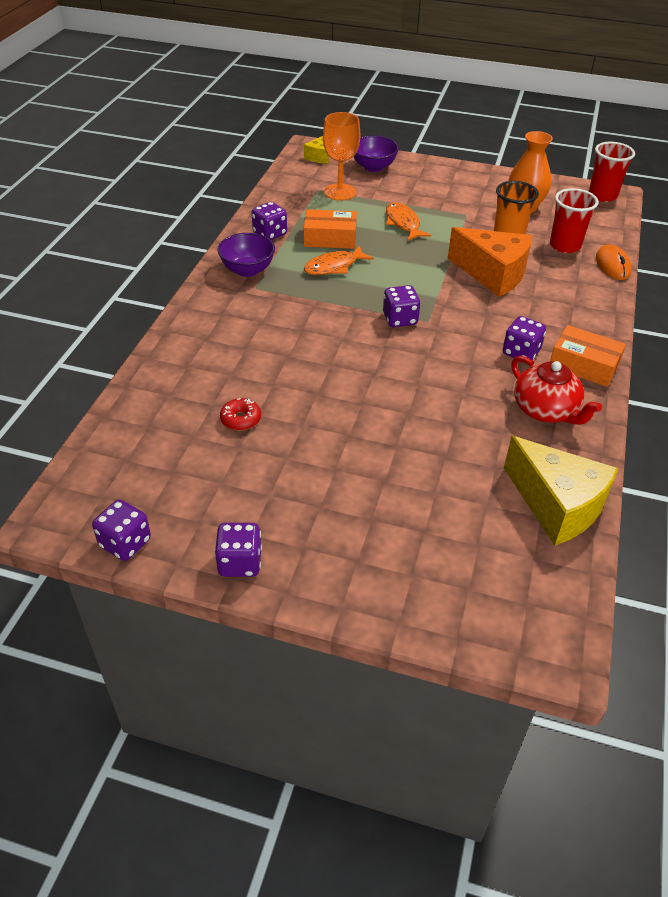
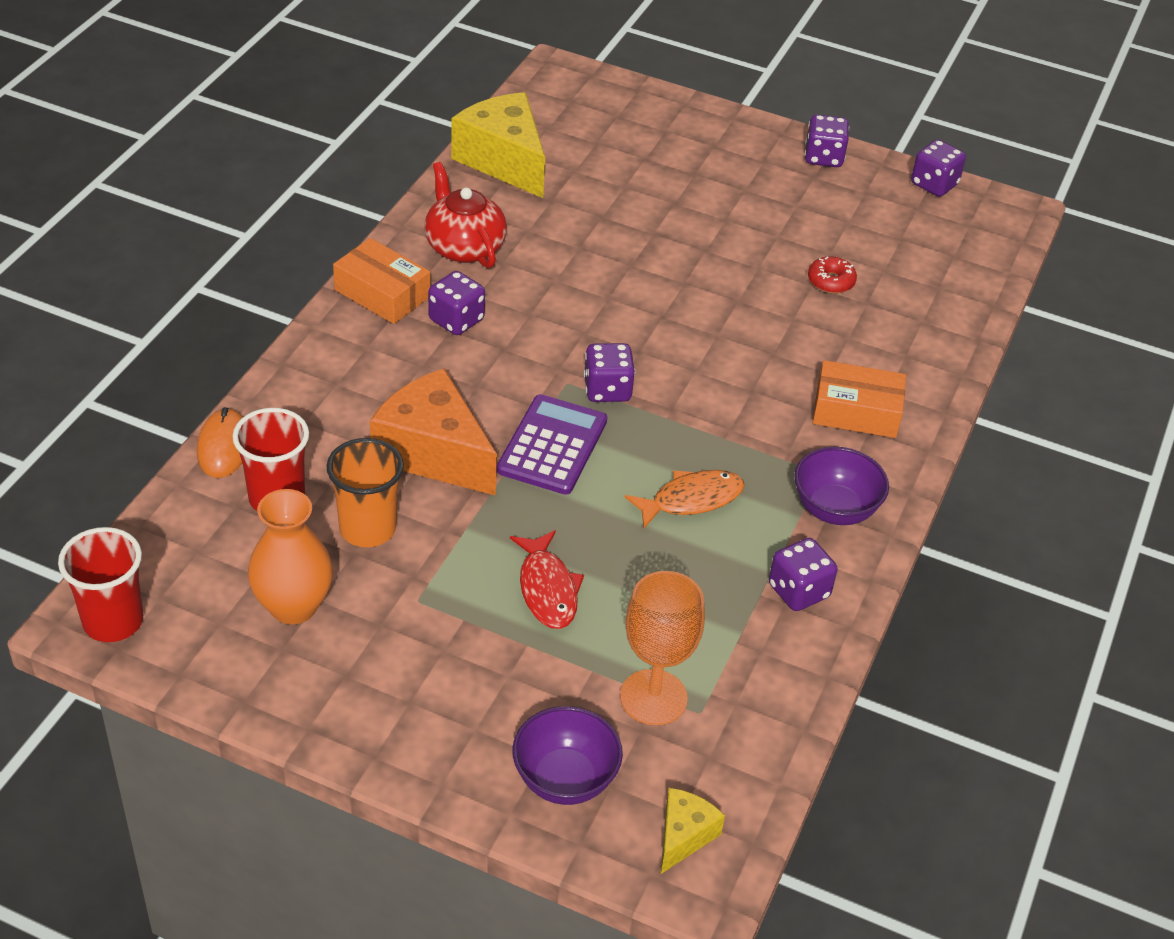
camera: 175 degrees left, 0 degrees up
(330, 238) = (690, 566): orange box -> orange box (856, 411)
(403, 223) = (547, 589): orange fish -> red fish
(424, 285) = (552, 445): none -> purple calculator

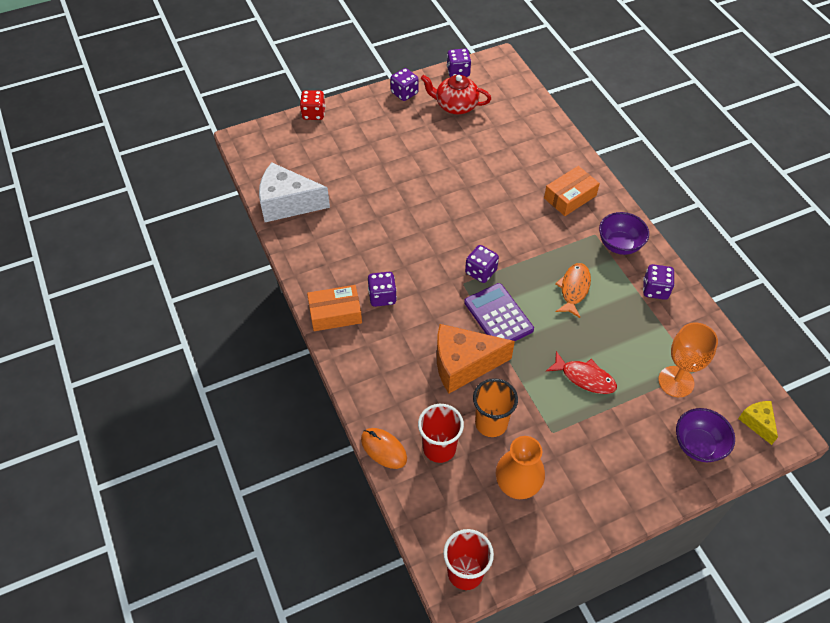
camera: 45 degrees left, 10 degrees up
(464, 247) = (334, 260): red teapot -> red teapot (455, 106)
(504, 161) = (287, 203): yellow cheese -> white cheese
(677, 101) = (313, 114): none -> red dice
(831, 281) = (485, 148): red donut -> none

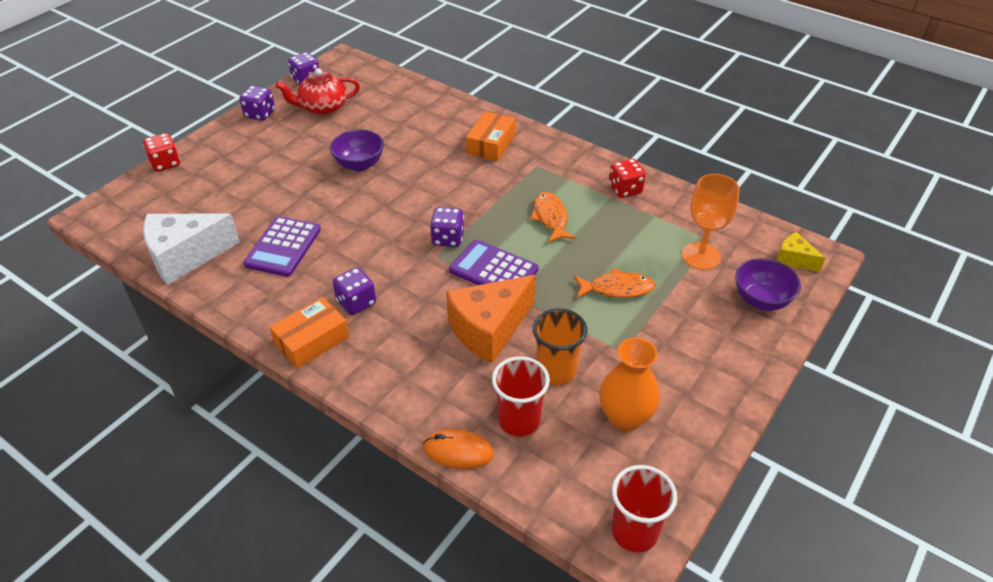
camera: 30 degrees left, 10 degrees down
(357, 225) = (283, 247): none -> purple calculator
(585, 378) = (617, 289): red fish -> orange fish
(619, 245) = (566, 166): purple bowl -> purple bowl (359, 165)
(655, 290) = (625, 189): purple dice -> red dice

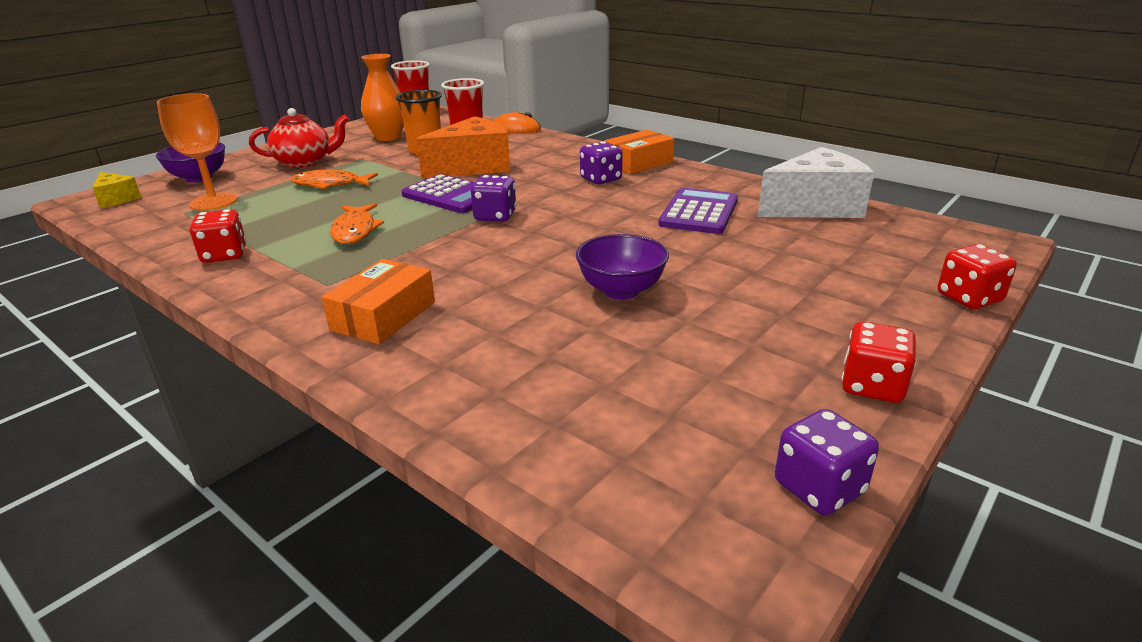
camera: 175 degrees left, 15 degrees down
(260, 114) = (872, 386): purple dice -> red dice
(323, 108) = (731, 398): red teapot -> red teapot (305, 162)

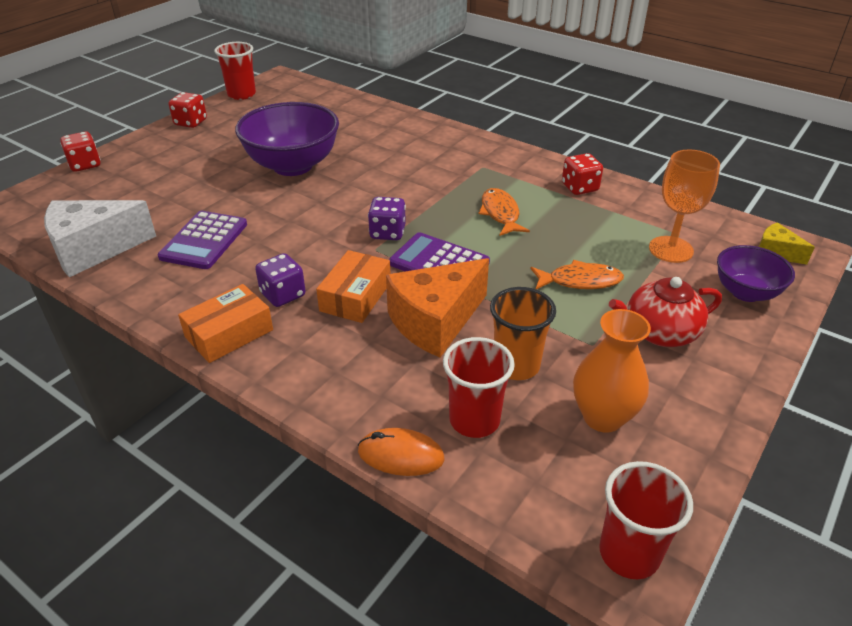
camera: 175 degrees right, 10 degrees up
(383, 316) = (433, 148): orange box -> orange box (355, 296)
(621, 290) = (293, 166): purple bowl -> purple bowl, size x1.75
(819, 488) = (241, 94): purple dice -> red cup

